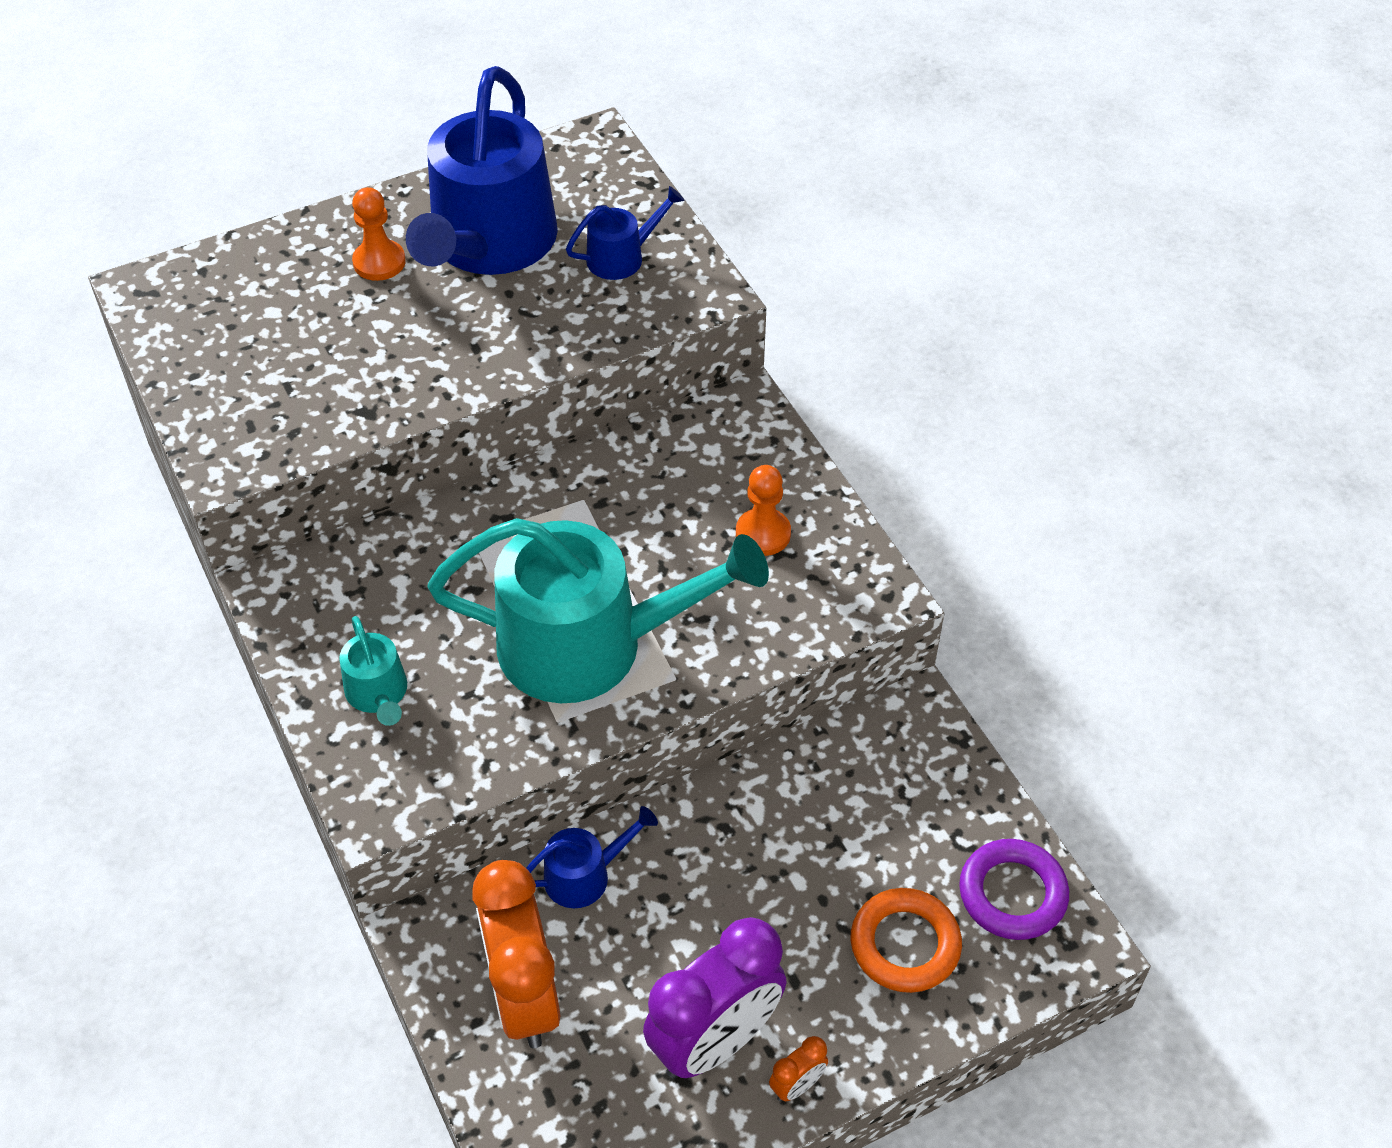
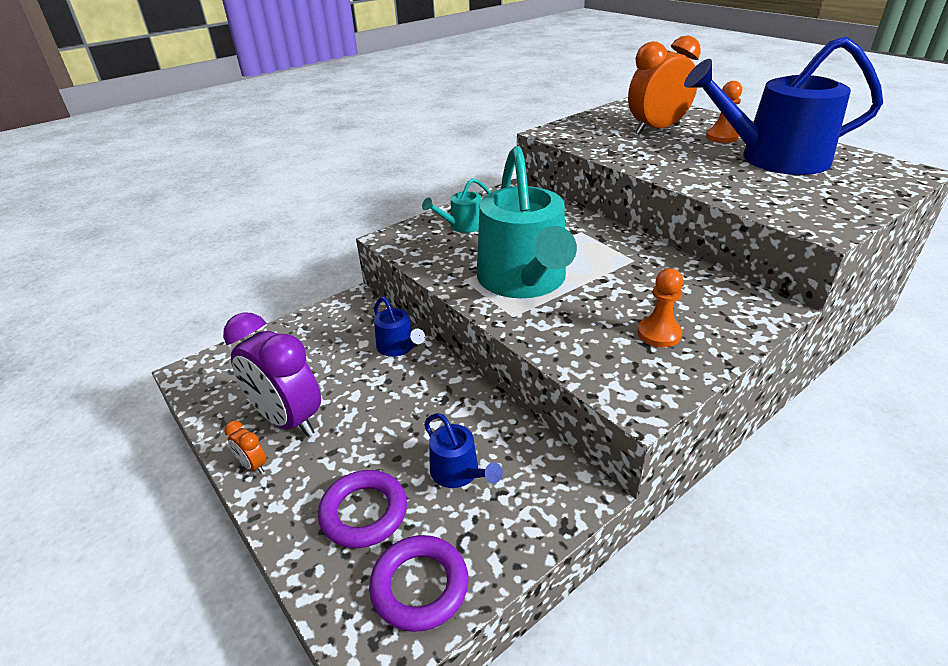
camera: 80 degrees right, 15 degrees down
(524, 996) = (319, 339): orange clock -> orange clock (656, 129)
(621, 257) = (818, 195): blue watering can -> blue watering can (458, 472)
(905, 944) = (364, 512): orange ring -> purple ring

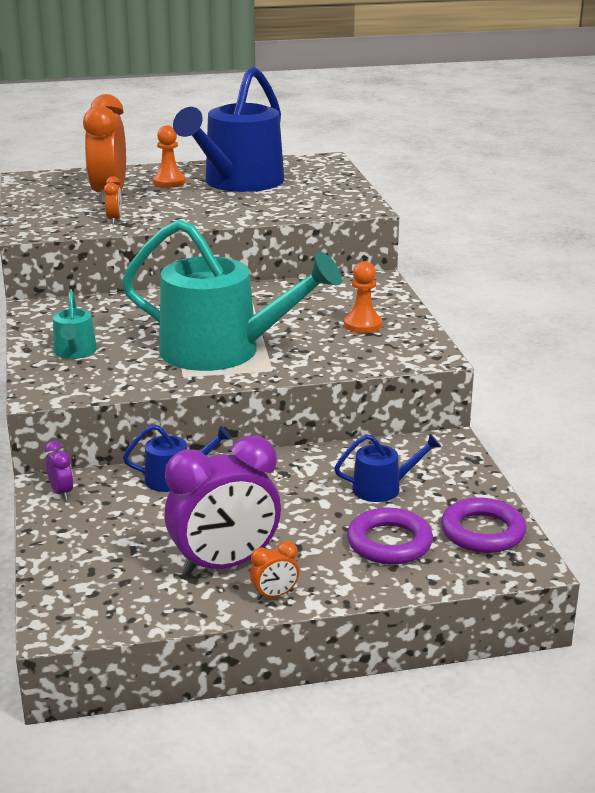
camera: 65 degrees left, 10 degrees down
(350, 308) = (61, 492): none -> purple clock
(612, 147) = (114, 220): none -> orange clock

